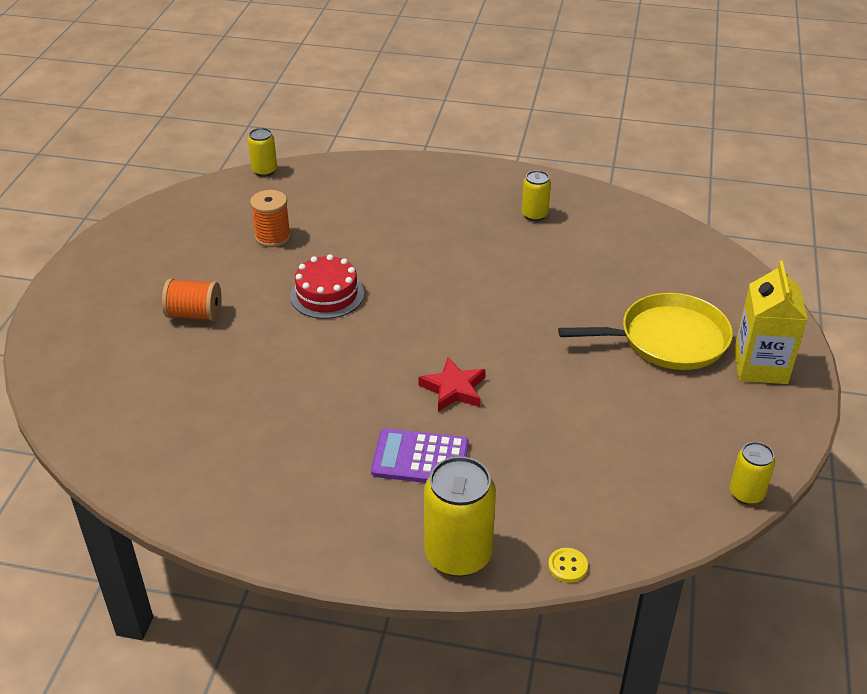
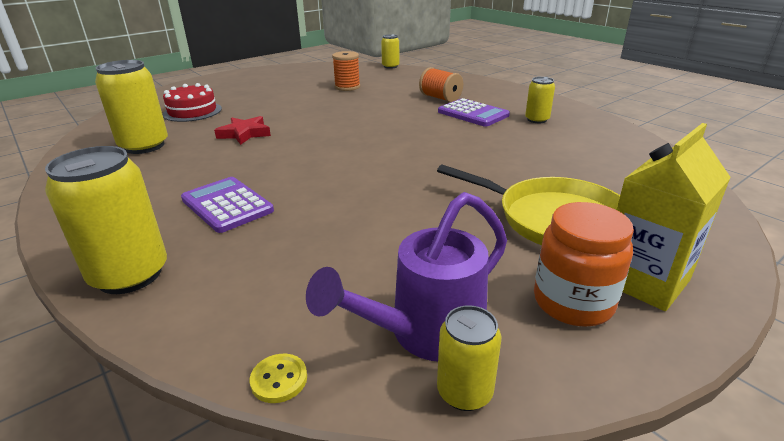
camera: 40 degrees right, 10 degrees down
(194, 314) = (250, 101): orange spool -> orange spool (440, 98)
(204, 440) = (144, 146): none -> yellow can
(327, 295) = (331, 114): red cake -> red cake (192, 111)
(453, 389) = (321, 179): red star -> red star (244, 134)
(468, 230) = (473, 114): none -> purple calculator
(567, 566) = (179, 338): yellow button -> yellow button (279, 379)
(692, 473) = (426, 333): none -> purple watering can
(741, 405) = (573, 302): none -> orange jar

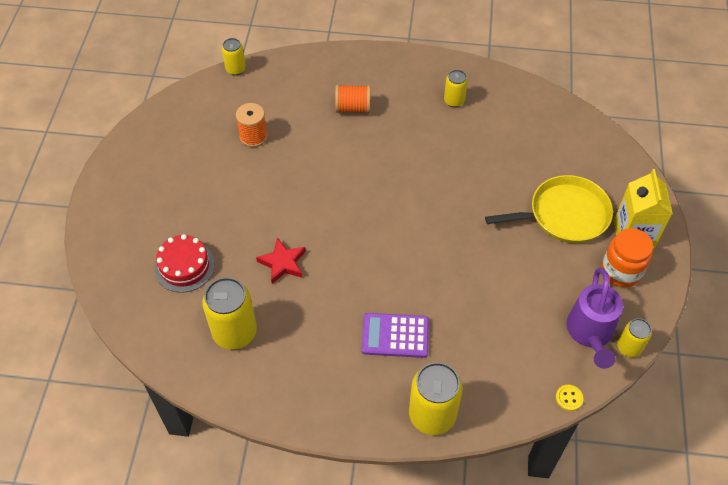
camera: 45 degrees left, 25 degrees up
(473, 114) = (404, 119): purple calculator -> none

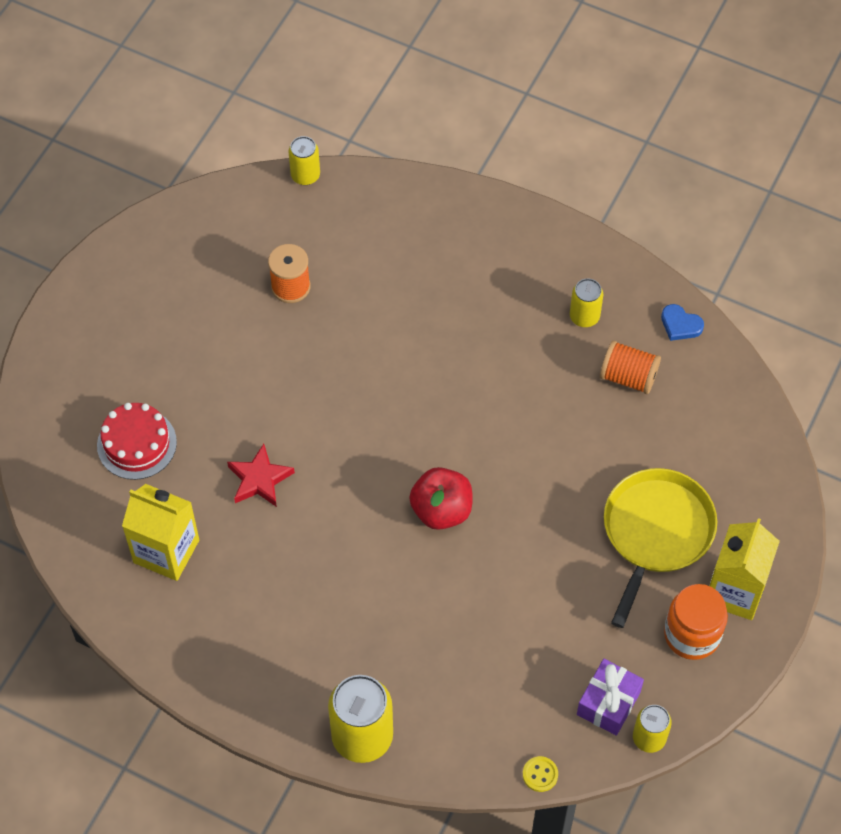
camera: 20 degrees right, 5 degrees up
(234, 332) = (166, 551): yellow can -> yellow carton
(353, 108) = (440, 284): orange spool -> orange spool (628, 377)
(395, 336) = (360, 622): purple calculator -> none
(417, 244) = (441, 510): none -> red apple
(516, 89) = (680, 325): none -> blue heart
(564, 215) = (656, 532): yellow pan -> yellow pan turned 75 degrees counterclockwise
(590, 333) = (608, 703): purple watering can -> purple gift

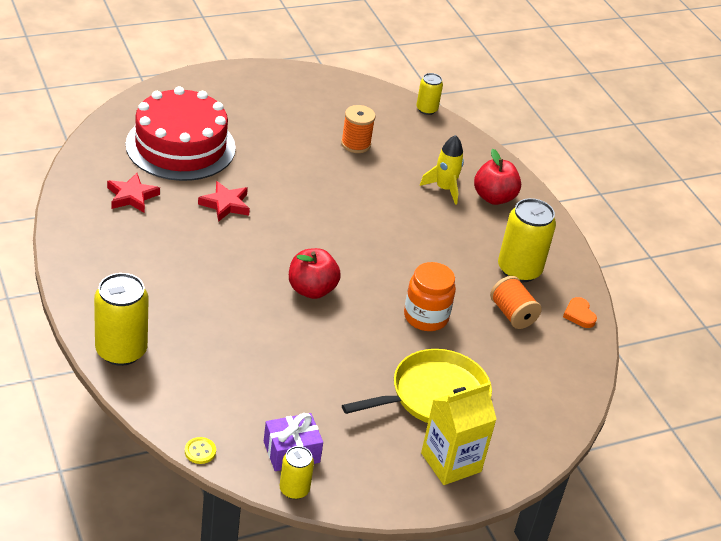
camera: 35 degrees right, 20 degrees down
(137, 444) = (180, 146): red cake -> red cake, size x1.81
(166, 551) = (132, 196): yellow carton -> red star
(426, 272) = (444, 189): none -> yellow rocket
(478, 242) = (494, 197): none -> red apple
(584, 316) = (519, 270): yellow can -> yellow can, size x1.81
(680, 325) = (579, 315): blue heart -> orange heart
(692, 635) = (392, 461): orange jar -> orange jar (426, 317)

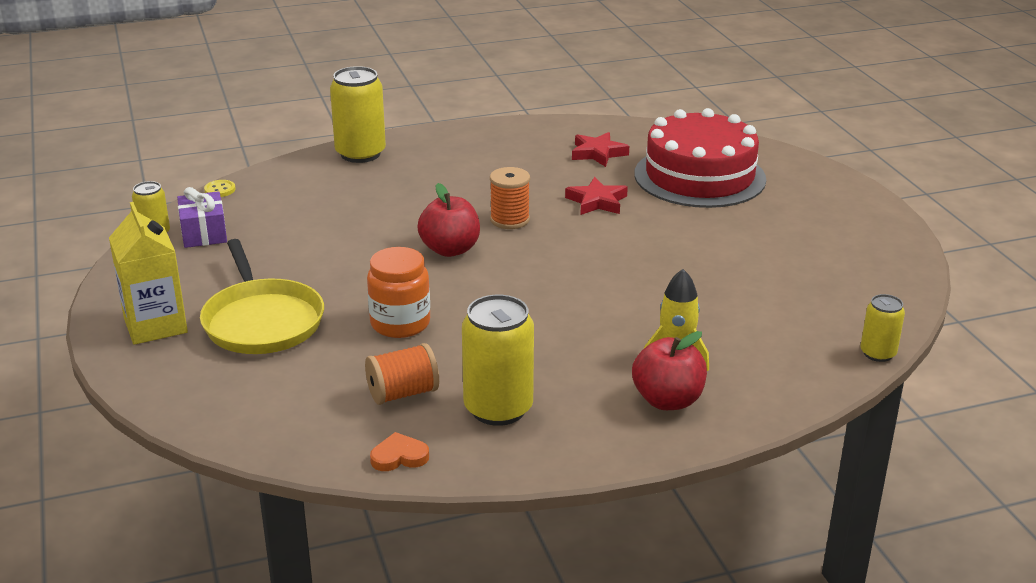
camera: 100 degrees right, 10 degrees down
(355, 144) = (755, 289): orange spool -> orange spool (509, 220)

